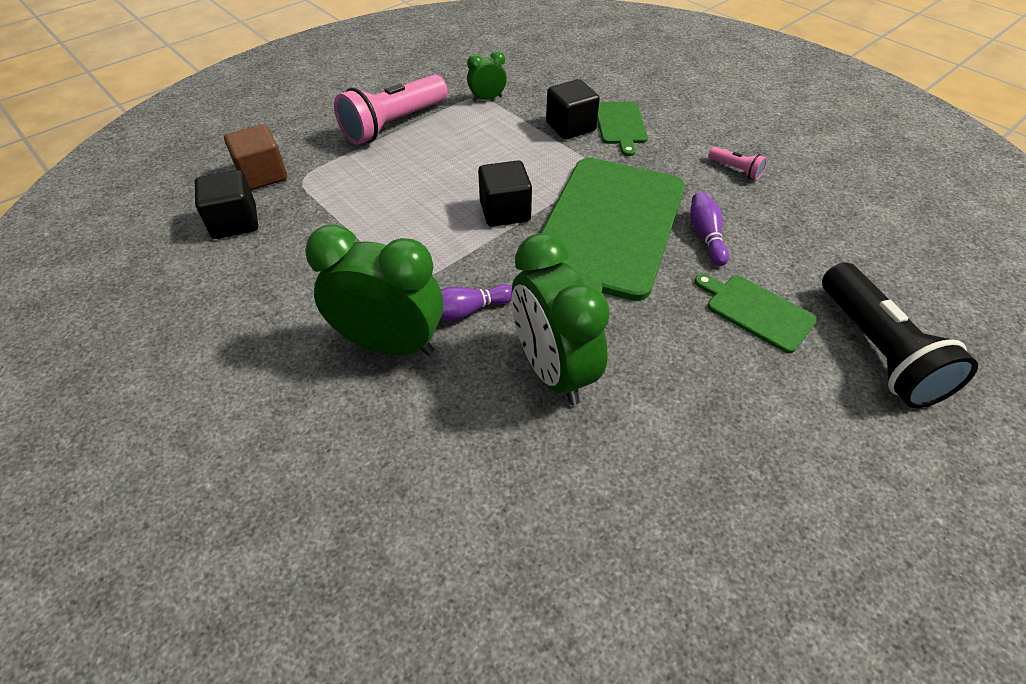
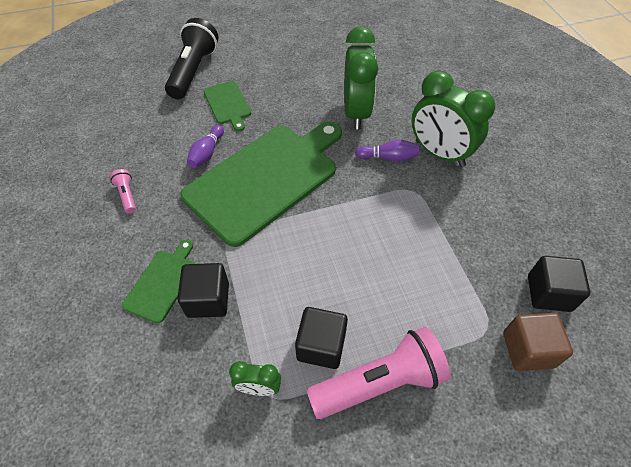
camera: 155 degrees left, 5 degrees up
(505, 211) = (325, 222): black cube -> black cube (321, 346)

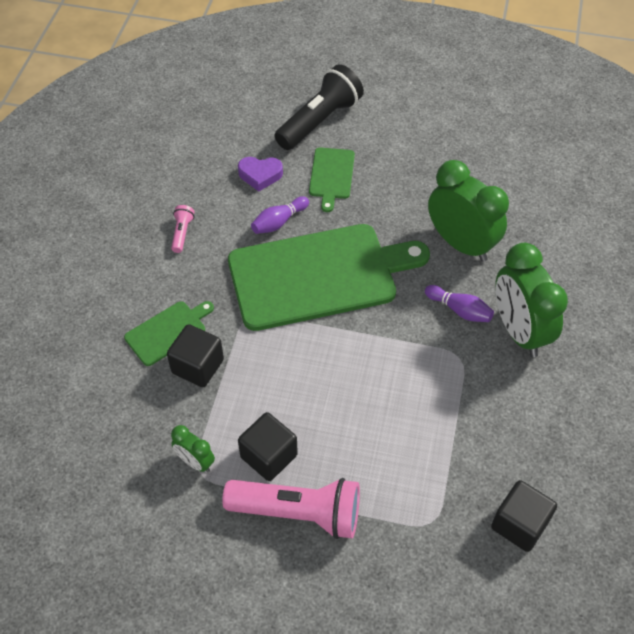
camera: 30 degrees right, 0 degrees up
(169, 125) = (260, 175): none -> purple heart
(356, 112) = (461, 244): green clock -> green clock turned 75 degrees counterclockwise
(527, 350) = (455, 560): brown cube -> none

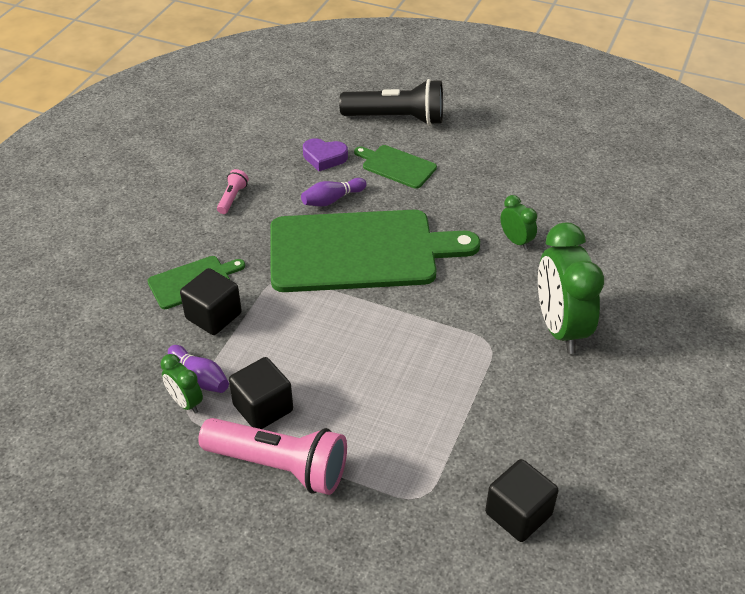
camera: 10 degrees right, 10 degrees down
(319, 121) = (396, 118): black flashlight -> black flashlight turned 45 degrees clockwise
(331, 176) = (396, 166): green cutting board -> green cutting board turned 105 degrees clockwise
(459, 310) = (500, 300): purple bowling pin -> purple bowling pin (200, 377)
(461, 244) = (516, 241): green clock -> green clock, size x0.48

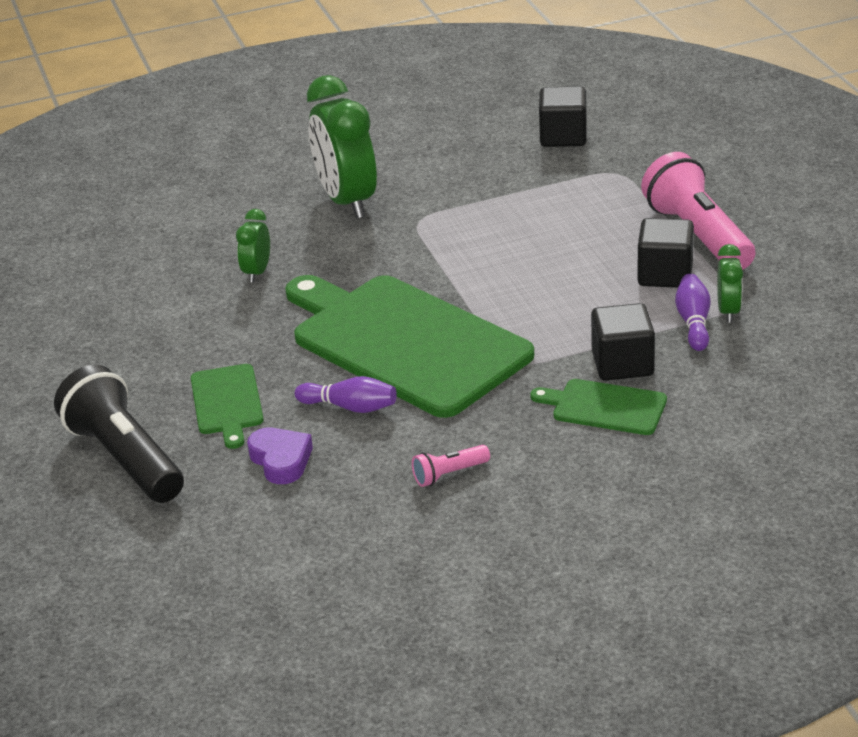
camera: 130 degrees left, 10 degrees down
(560, 328) = (347, 201): green clock -> green clock turned 120 degrees clockwise

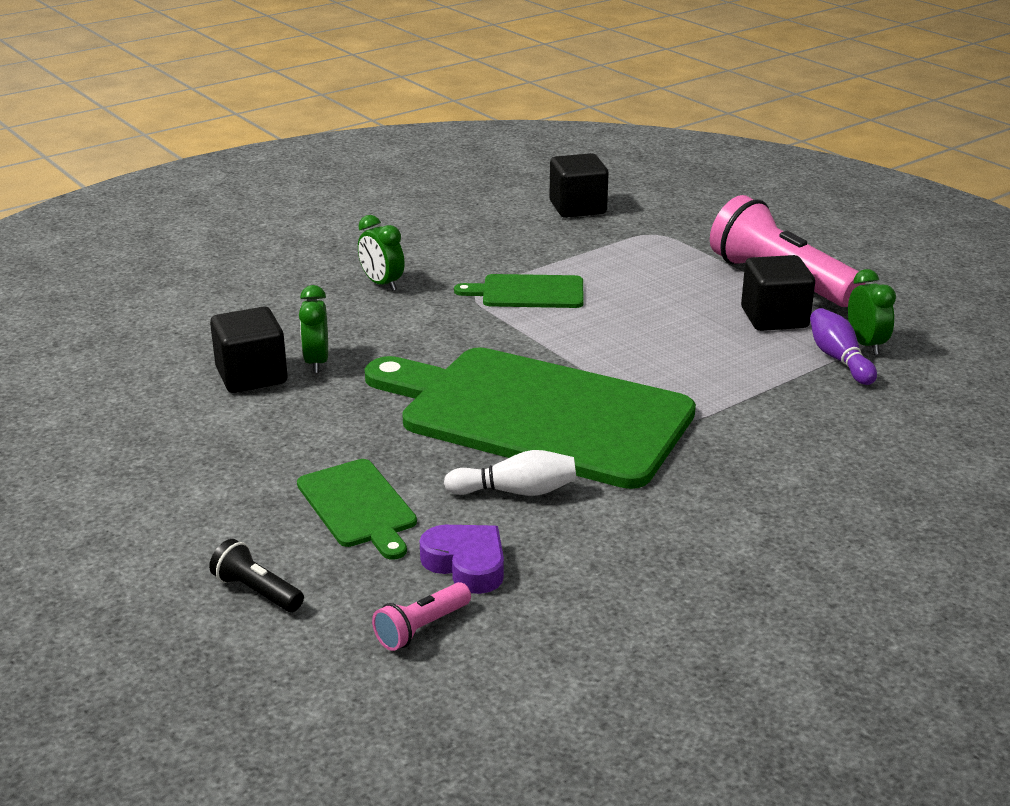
camera: 20 degrees left, 5 degrees down
(125, 458) = (257, 591): black flashlight -> black flashlight, size x0.44
(347, 201) = (382, 284): green clock -> green clock, size x0.48
(350, 407) = (516, 491): purple bowling pin -> white bowling pin
(449, 474) = (685, 550): pink flashlight -> pink flashlight (421, 628)
(605, 407) = (810, 453): green cutting board -> green cutting board (528, 292)
(622, 364) = (796, 408): black cube -> black cube (251, 376)

